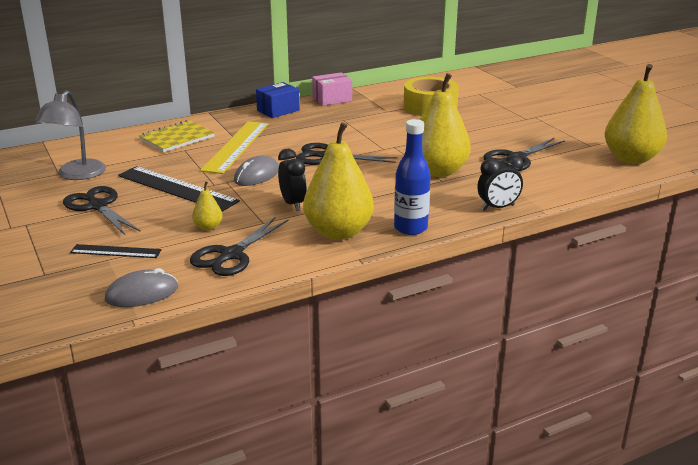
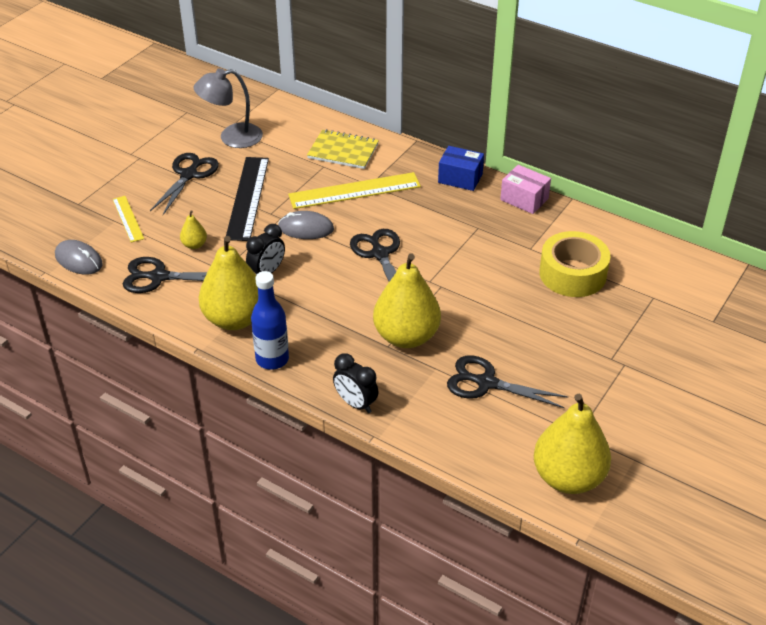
camera: 60 degrees right, 15 degrees up
(116, 251) = (128, 219): black ruler -> yellow ruler

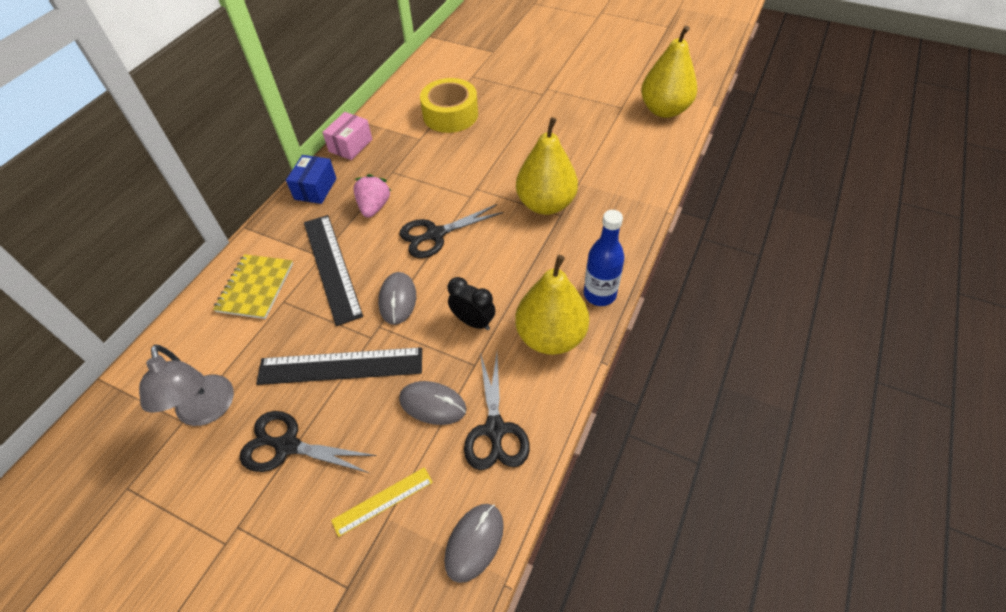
camera: 95 degrees left, 10 degrees up
(194, 245) = (432, 404): yellow pear -> grey mouse
(354, 190) = (331, 267): yellow ruler -> black ruler
(356, 403) = (635, 227): black clock -> none
(427, 215) = (374, 207): none -> pink strawberry
(486, 383) = (587, 153): black scissors -> none

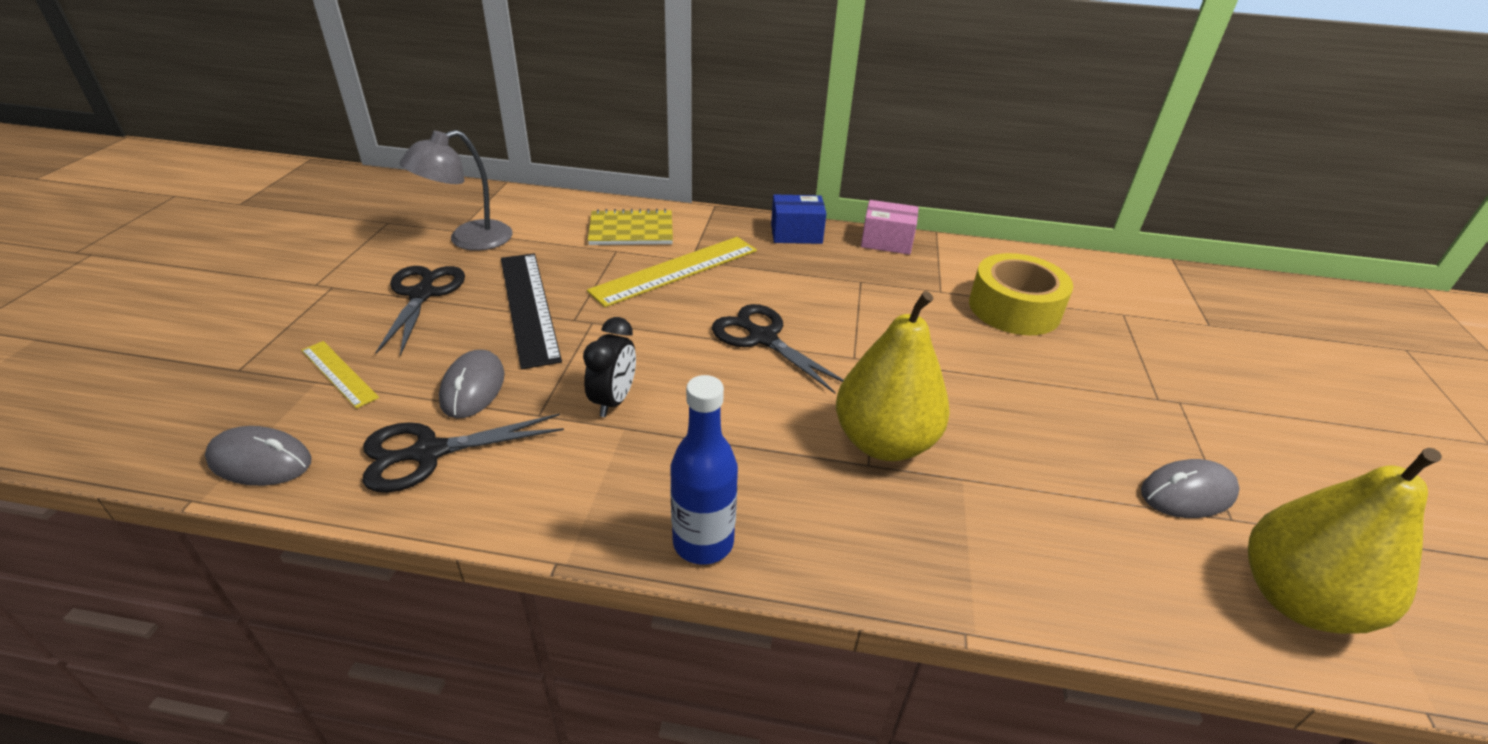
camera: 70 degrees right, 15 degrees down
(331, 267) = (675, 270): black ruler -> yellow ruler
(374, 207) = (788, 280): pink strawberry -> none
(397, 300) = (637, 328): grey mouse -> grey mouse (1187, 493)
(551, 337) = (599, 489): yellow pear -> none

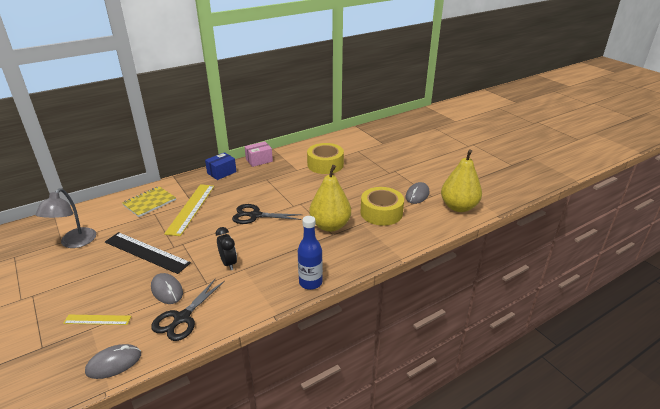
camera: 40 degrees left, 5 degrees down
(422, 294) = (87, 274): black scissors -> none
(1039, 482) = (381, 213): none -> yellow tape

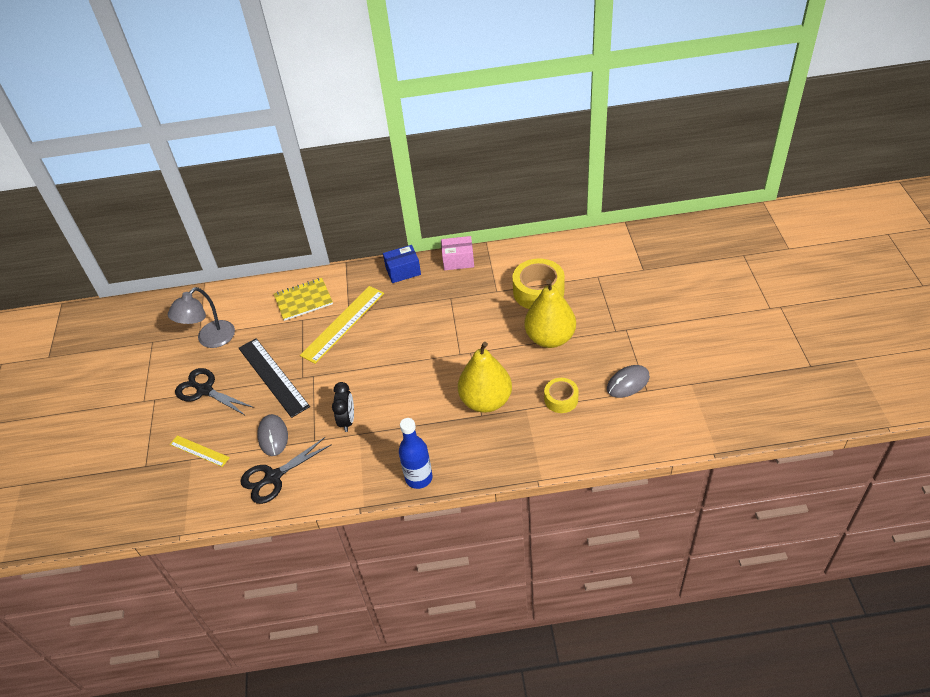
camera: 30 degrees right, 15 degrees up
(114, 363) = (196, 507): grey mouse -> none
(255, 215) = (408, 357): black scissors -> black scissors (205, 390)
(381, 213) = (561, 399): yellow tape -> yellow tape, size x0.59
(458, 207) = (670, 421): yellow pear -> yellow pear (550, 338)

